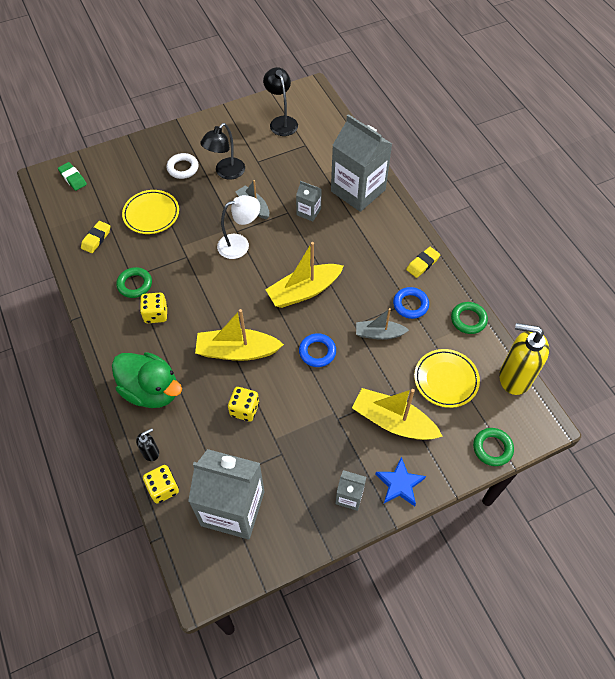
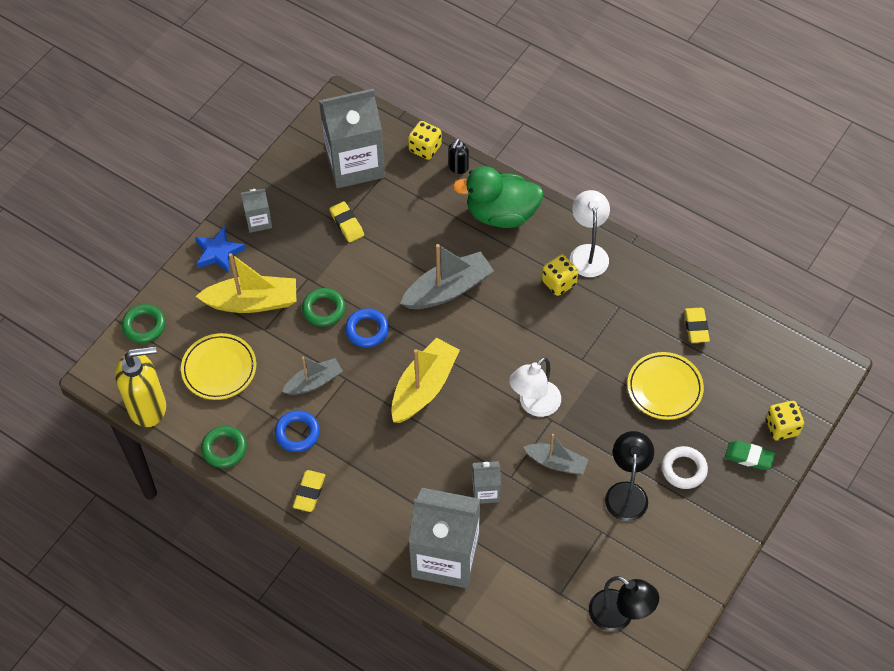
camera: 150 degrees right, 0 degrees up
(73, 178) = (797, 384): green eraser -> green eraser (749, 457)
(117, 325) = (588, 253): none -> white lamp
(135, 284) = (608, 300): green ring -> green ring (324, 309)
(237, 351) = (448, 289): yellow boat -> grey boat
(244, 409) = (401, 242): yellow dice -> yellow dice (782, 427)
(277, 450) = (347, 224): none -> yellow eraser

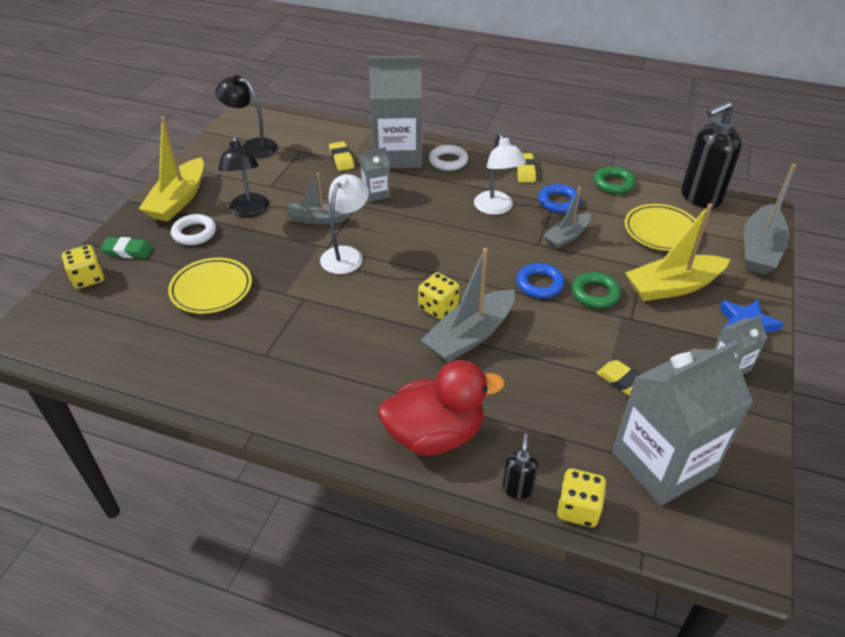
camera: 165 degrees right, 15 degrees down
(144, 326) = (760, 250): green ring -> grey boat
(148, 407) = (700, 197): yellow soap dispenser -> black soap dispenser
(389, 531) = (448, 161): none -> white ring
(424, 387) = (460, 250): yellow boat -> yellow boat (178, 200)
(501, 214) = (435, 434): green duck -> red duck
(559, 282) = (341, 367): yellow dice -> yellow dice (438, 308)
(588, 253) = (309, 407): white lamp -> white lamp (496, 208)
(696, 327) = (171, 350): yellow eraser -> yellow eraser (341, 159)

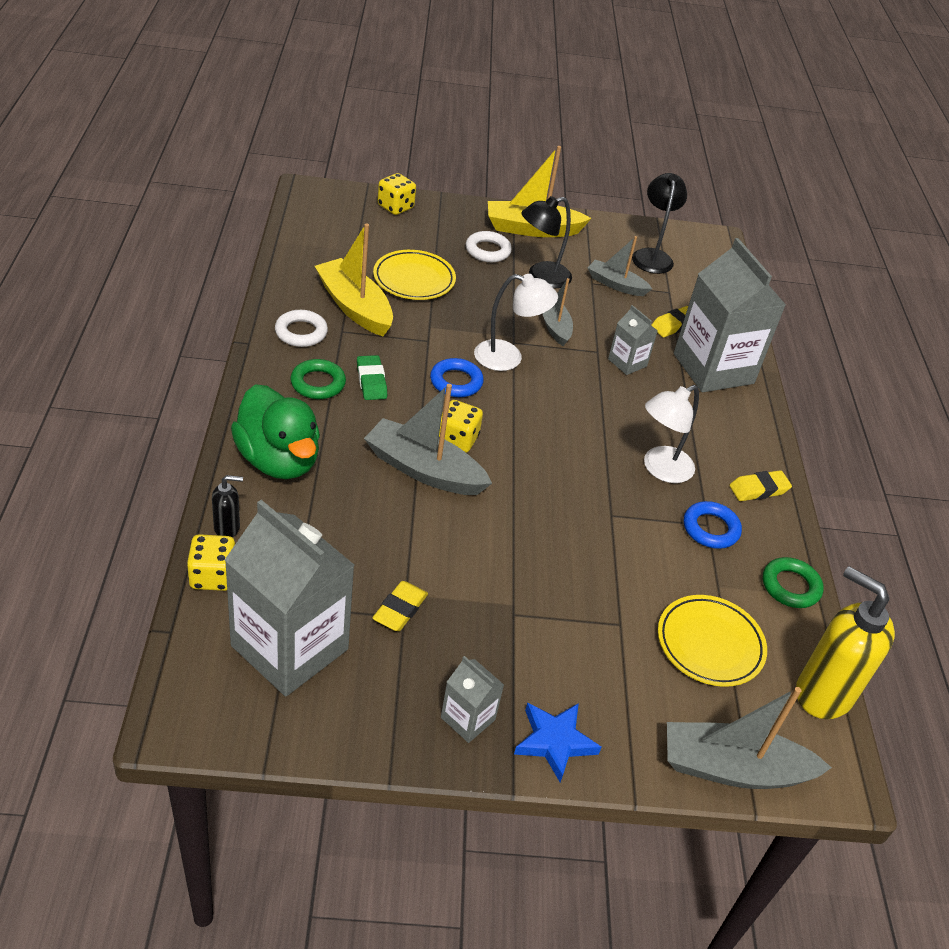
camera: 65 degrees right, 0 degrees up
(128, 251) = (441, 219): green eraser -> green eraser (371, 381)
(435, 434) = (278, 460): red duck -> green duck
(448, 161) = (731, 414): white ring -> white ring (301, 332)
(539, 284) = (536, 522): blue ring -> blue ring (456, 382)
(566, 236) = (641, 541): grey boat -> grey boat (616, 284)
(595, 293) = (543, 576): green ring -> green ring (318, 383)
(672, 287) = (595, 657): yellow boat -> yellow boat (354, 307)
(700, 197) = (823, 693): black soap dispenser -> yellow soap dispenser

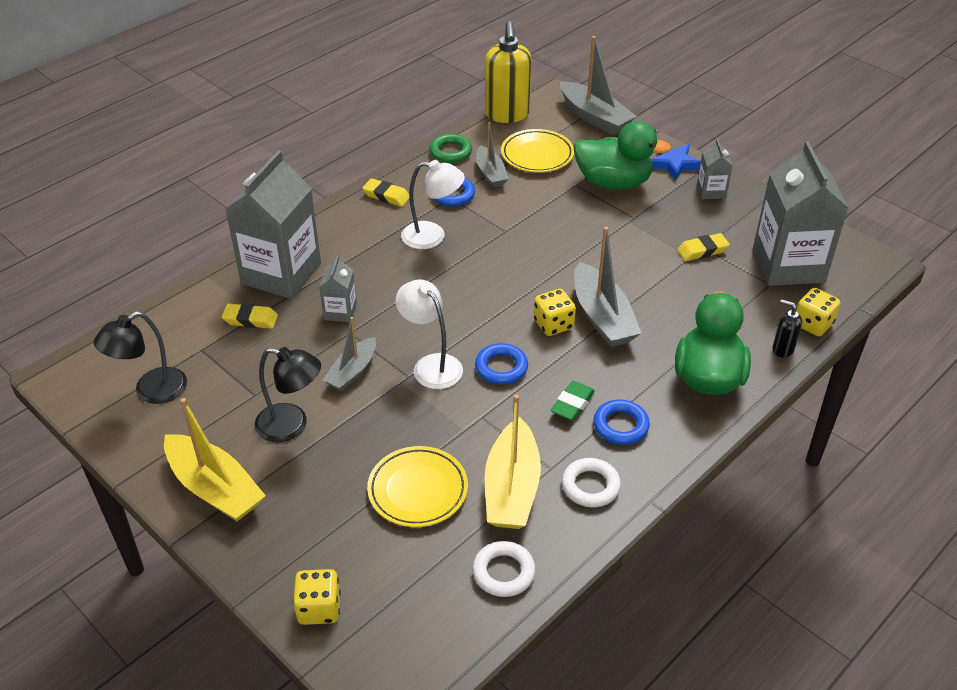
camera: 130 degrees left, 0 degrees up
(318, 383) = (620, 426): green ring -> blue ring
(487, 251) = (299, 485): white ring -> white ring (503, 572)
(586, 655) = (613, 183): none -> green duck
(616, 284) = (236, 381): grey boat -> grey boat (491, 173)

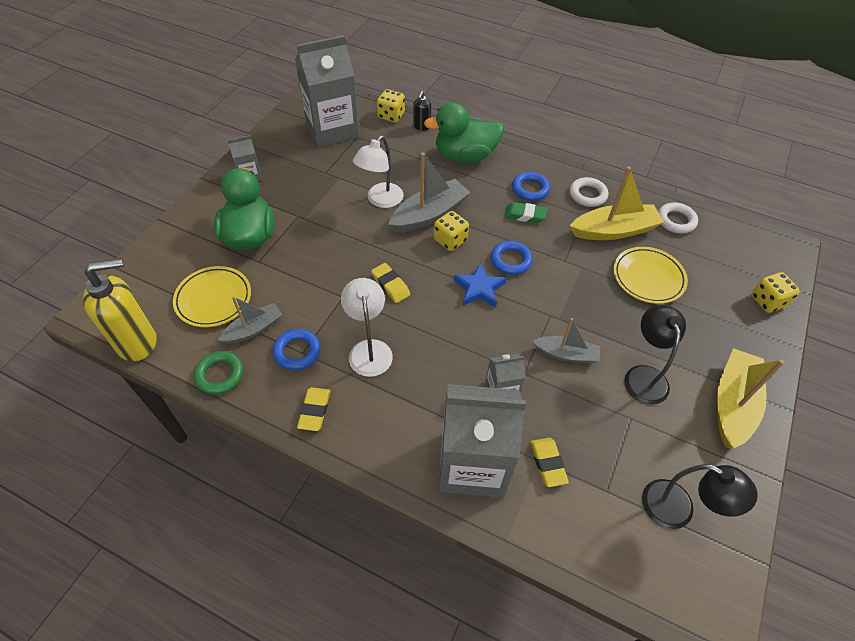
camera: 110 degrees left, 10 degrees up
(431, 365) = (531, 303): white lamp -> white lamp (380, 200)
(594, 117) = (137, 267): grey boat -> none
(673, 164) = (212, 202): blue star -> blue star (479, 289)
(702, 251) = (330, 172): yellow eraser -> yellow eraser (390, 285)

